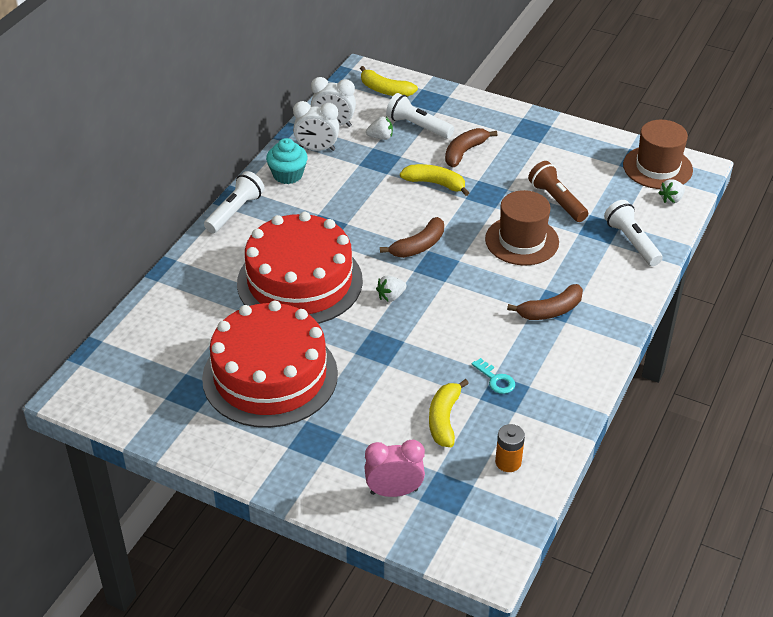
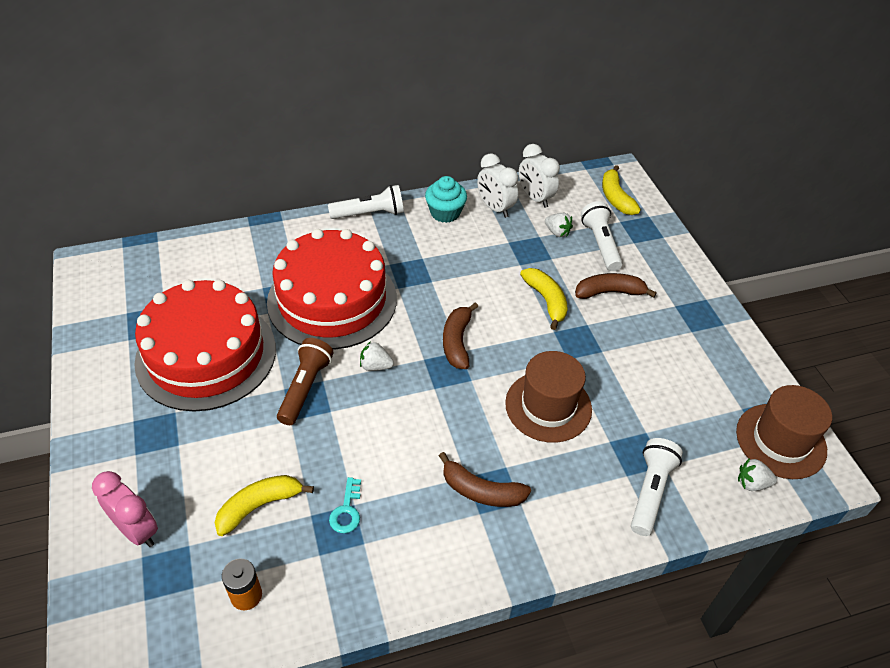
camera: 45 degrees right, 5 degrees up
(418, 246) = (457, 342): brown banana -> brown banana turned 90 degrees clockwise
(557, 201) = (632, 395): brown flashlight -> brown flashlight (305, 388)

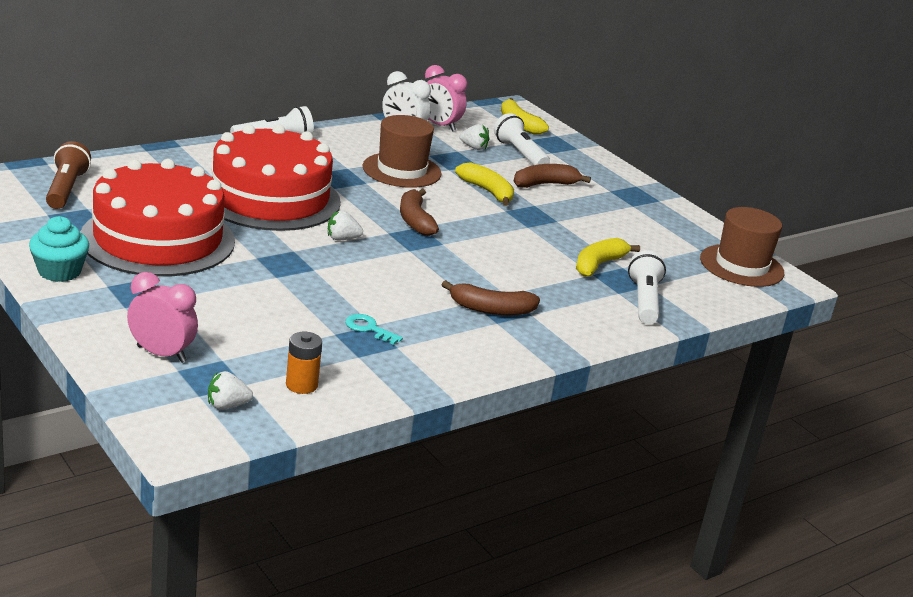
camera: 20 degrees left, 20 degrees down
(259, 506) = (279, 331): yellow banana -> yellow banana (598, 265)
(305, 388) = (279, 256): brown flashlight -> brown flashlight (66, 189)
(347, 510) = (369, 328): turquoise key -> turquoise key turned 135 degrees clockwise
(445, 213) = (353, 137): turquoise cupcake -> turquoise cupcake (59, 271)
(535, 198) = (439, 125): white clock -> pink clock
(548, 406) = (525, 256): brown hat -> brown hat (402, 170)
(752, 483) = (729, 291): white strawberry -> white strawberry (227, 405)

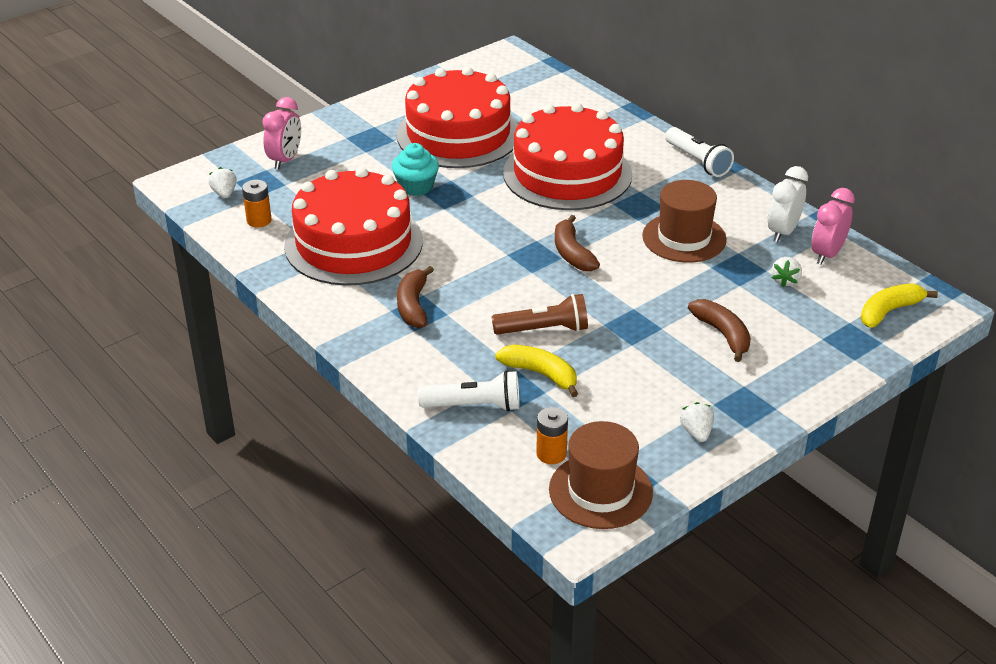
camera: 90 degrees right, 10 degrees up
(59, 271) = (386, 106): turquoise cupcake -> turquoise cupcake (416, 187)
(66, 189) = (520, 86): brown flashlight -> brown flashlight (544, 330)
(342, 239) = (508, 217): white strawberry -> white strawberry (696, 432)
(369, 328) = (353, 243): turquoise key -> red cake
(415, 220) = (572, 253): brown banana -> brown banana turned 90 degrees counterclockwise
(487, 191) = (672, 294): yellow banana -> none
(520, 154) = (795, 314): white flashlight -> none
(702, 277) = (551, 454): none -> orange battery

